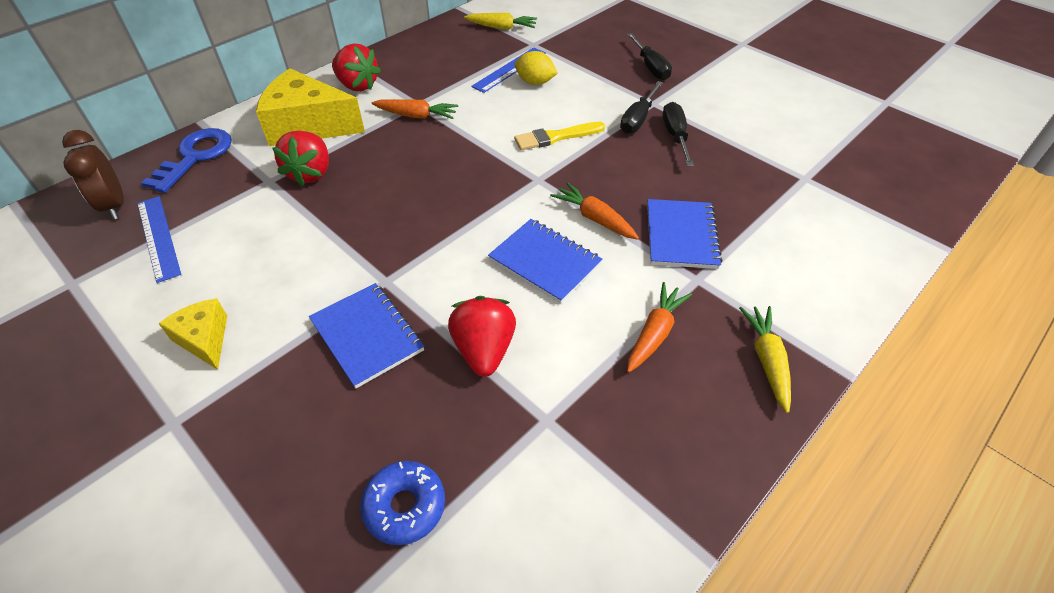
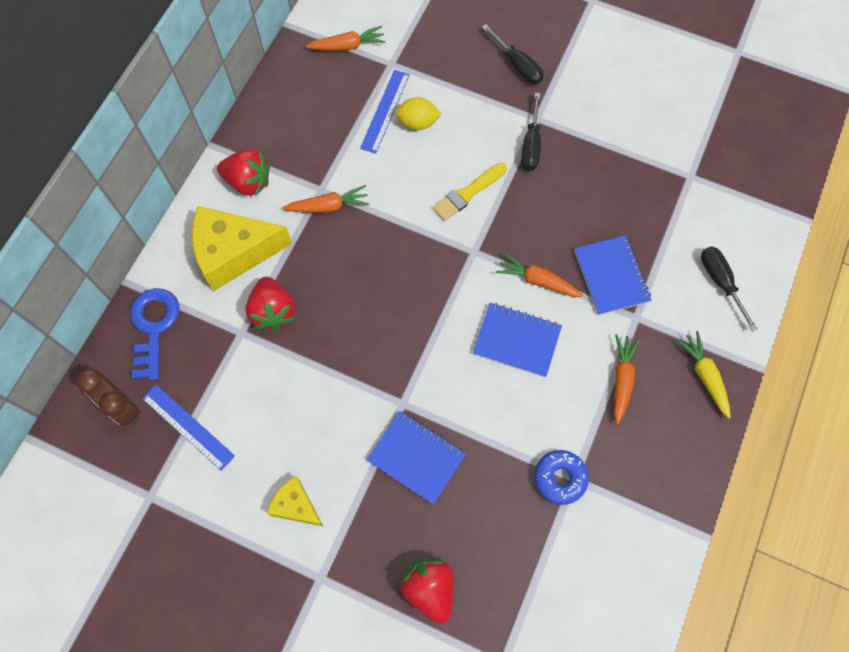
camera: 20 degrees left, 20 degrees up
(405, 506) = (511, 574): blue donut -> blue donut (560, 478)
(484, 350) = (507, 438): red strawberry -> red strawberry (429, 588)
(502, 28) = (347, 46): yellow carrot -> orange carrot
(675, 136) = (570, 158): black screwdriver -> black screwdriver (720, 283)

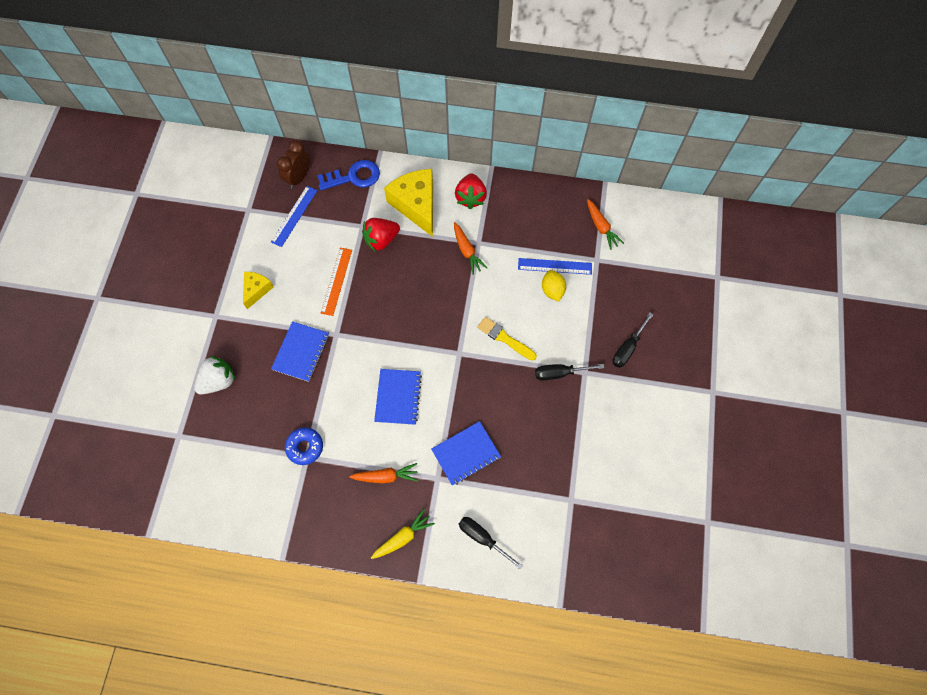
camera: 75 degrees right, 0 degrees up
(318, 386) = (336, 281): none -> orange ruler
(429, 588) = (219, 381): red strawberry -> white strawberry
(537, 280) = (448, 401): orange carrot -> none
(720, 283) = (483, 538): black screwdriver -> black screwdriver turned 105 degrees counterclockwise

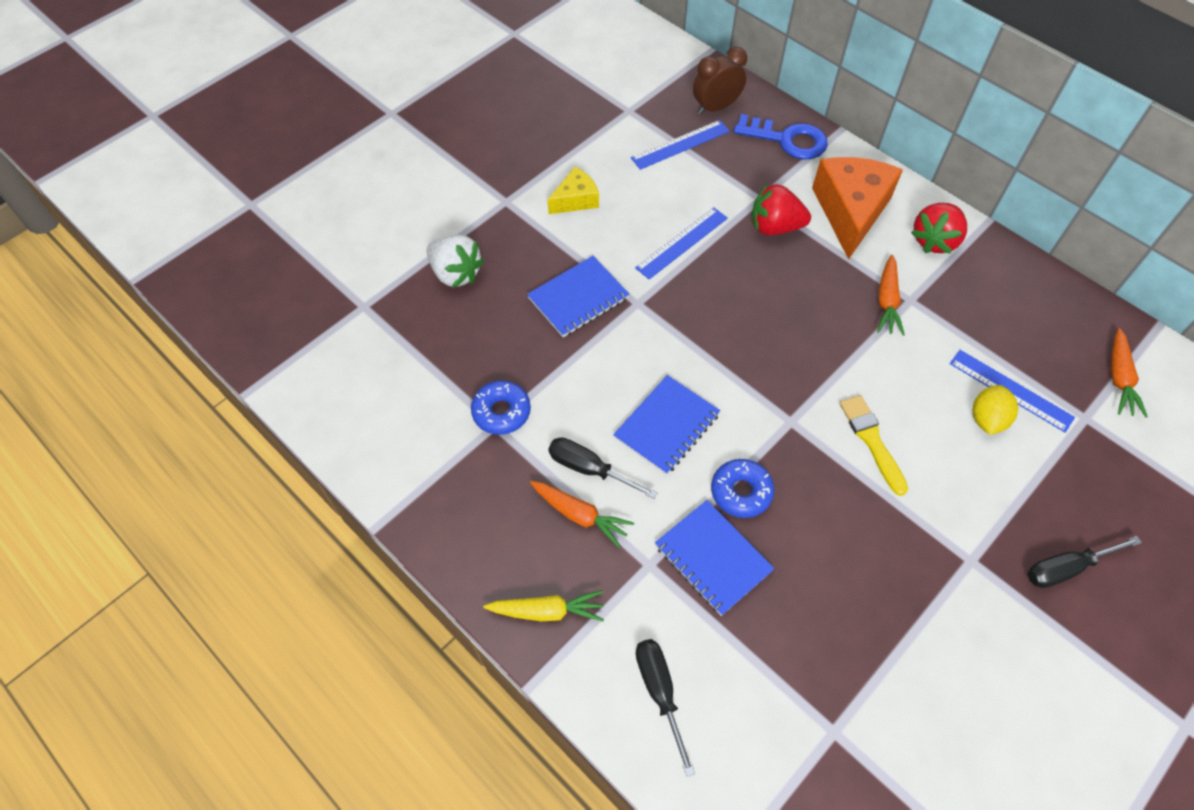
camera: 35 degrees right, 10 degrees down
(219, 381) = (455, 273): white strawberry -> white strawberry turned 45 degrees clockwise
(336, 281) = (682, 242): orange ruler -> blue ruler
(416, 205) = (850, 211): yellow cheese -> orange cheese
(458, 409) = (741, 492): none -> blue donut
(466, 453) = (713, 558): blue notebook -> blue notebook turned 45 degrees clockwise
(560, 373) = (929, 537): black screwdriver -> black screwdriver (589, 469)

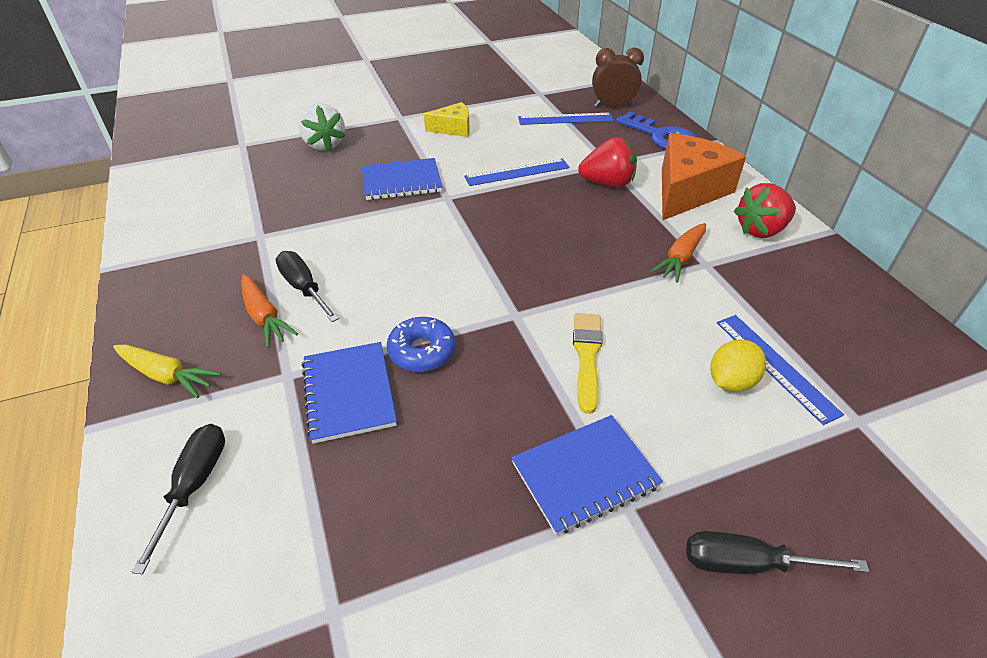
camera: 25 degrees right, 15 degrees down
(501, 412) = (273, 230): blue donut -> none
(666, 426) = (397, 281): blue notebook -> blue notebook (585, 475)
(774, 227) = (607, 183): red strawberry -> red strawberry turned 150 degrees clockwise
(1119, 378) = (923, 399): orange carrot -> none

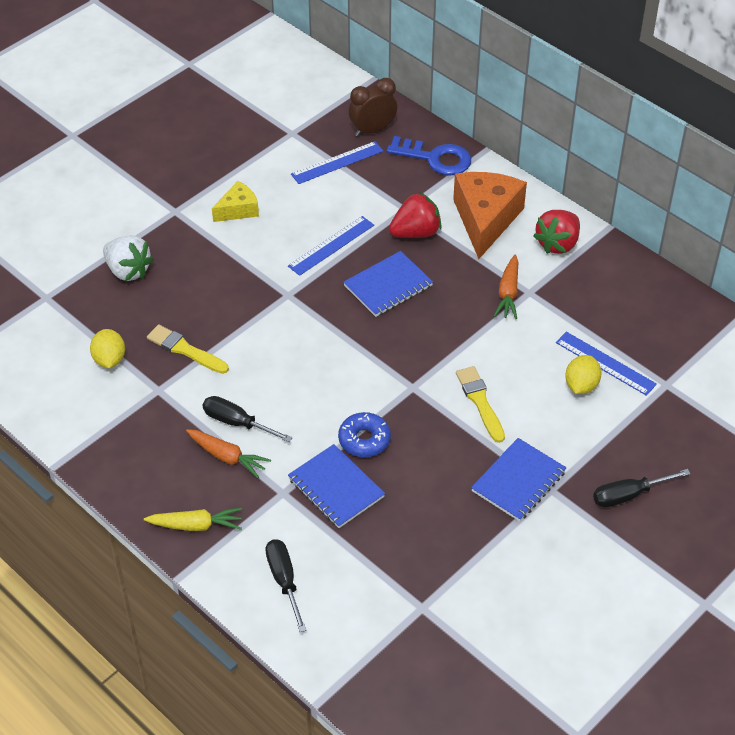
camera: 25 degrees left, 5 degrees up
(244, 200) = (109, 359): none -> yellow lemon
(315, 212) = (185, 350): none -> yellow brush
(401, 181) = (236, 291): blue notebook -> blue notebook (388, 286)

